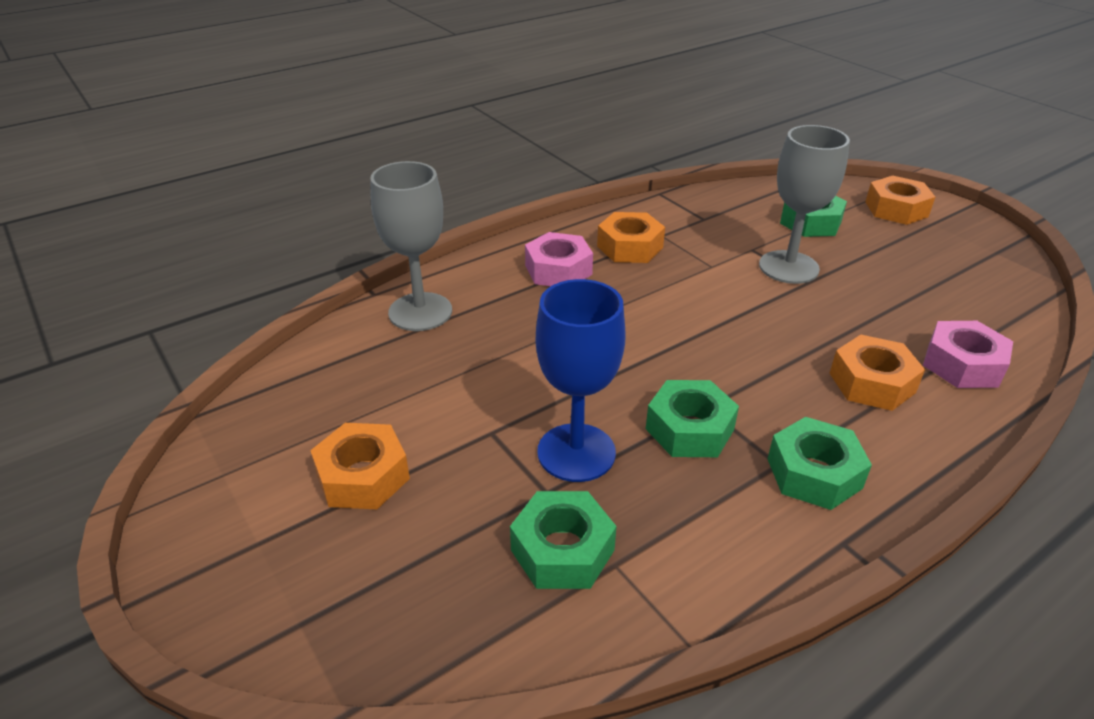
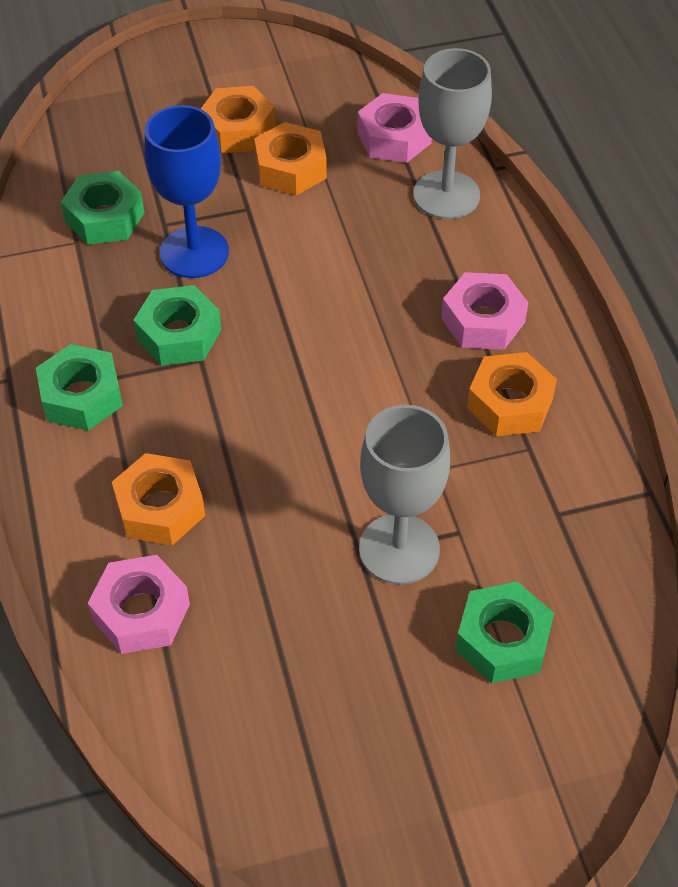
camera: 110 degrees right, 15 degrees up
(347, 357) = (394, 138): none -> pink nut
(896, 209) = (502, 788): orange nut -> orange nut (290, 168)

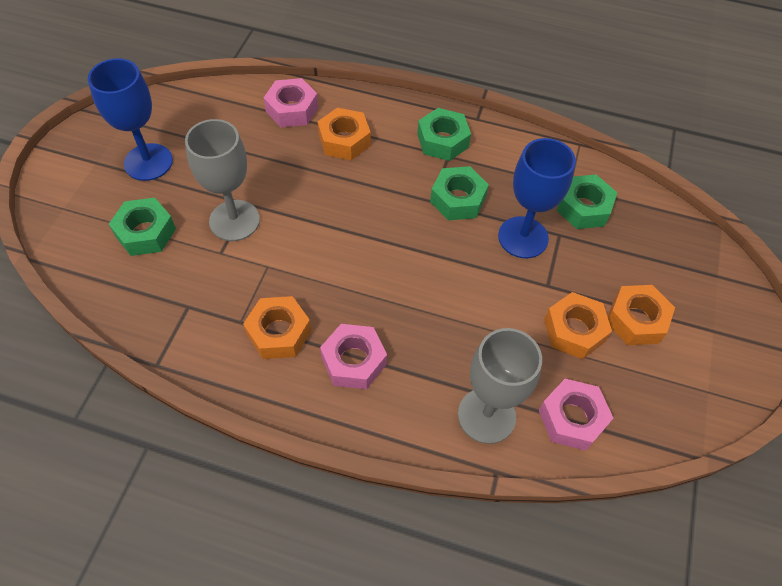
camera: 120 degrees right, 5 degrees up
(387, 735) = (148, 162): none -> blue goblet

